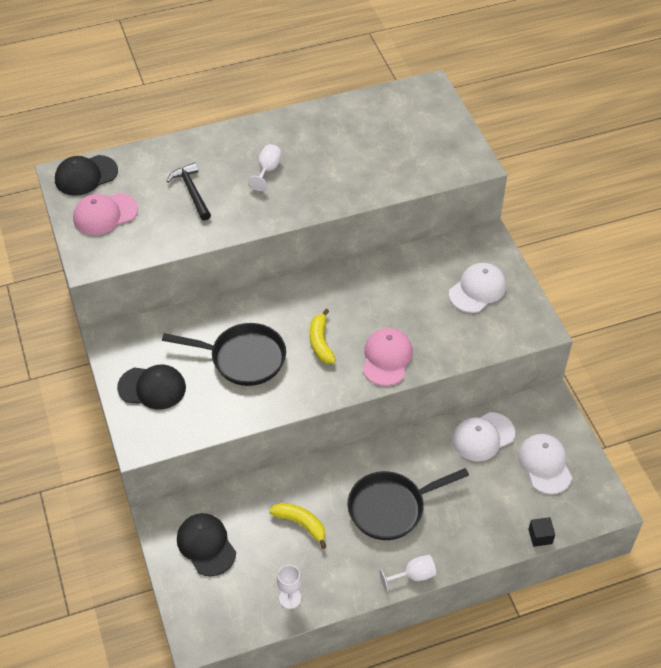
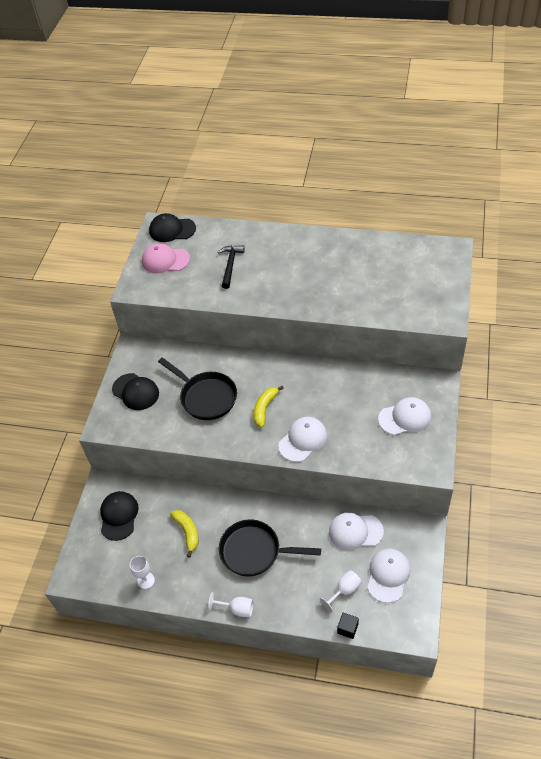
camera: 35 degrees right, 0 degrees up
(267, 170) = (291, 269): white goblet -> white goblet (344, 590)
(387, 358) = (303, 440): pink cap -> white cap

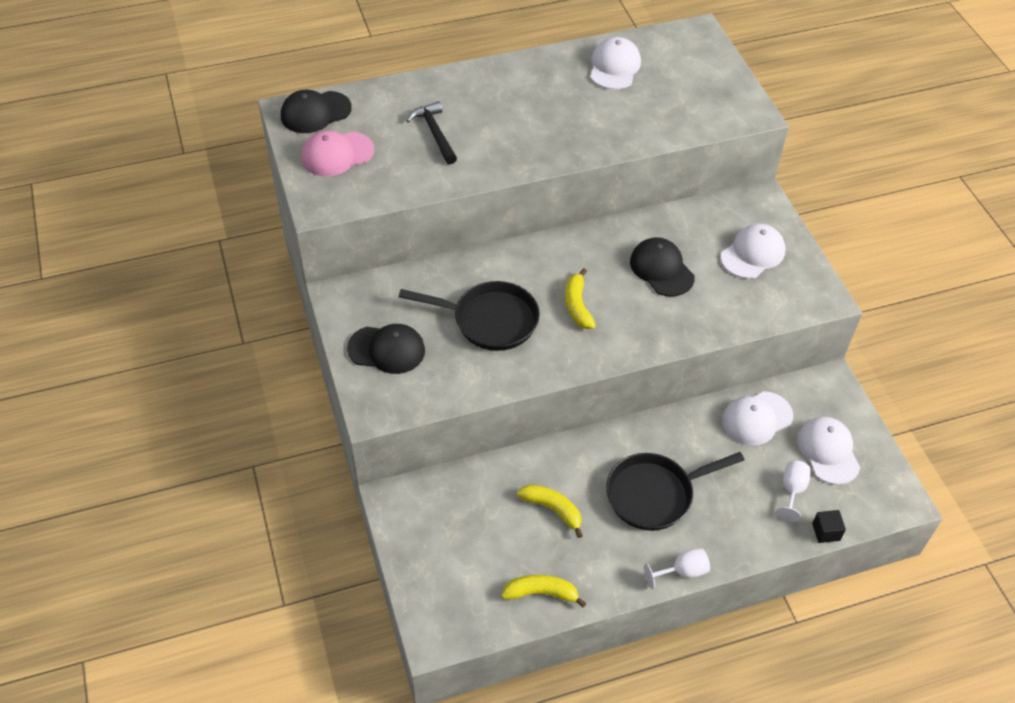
camera: 35 degrees left, 0 degrees up
(119, 516) = (444, 530): black cap -> black cap (661, 269)
(146, 580) = (541, 593): white goblet -> yellow banana
(303, 440) = (652, 325): white cap -> white cap (614, 67)

